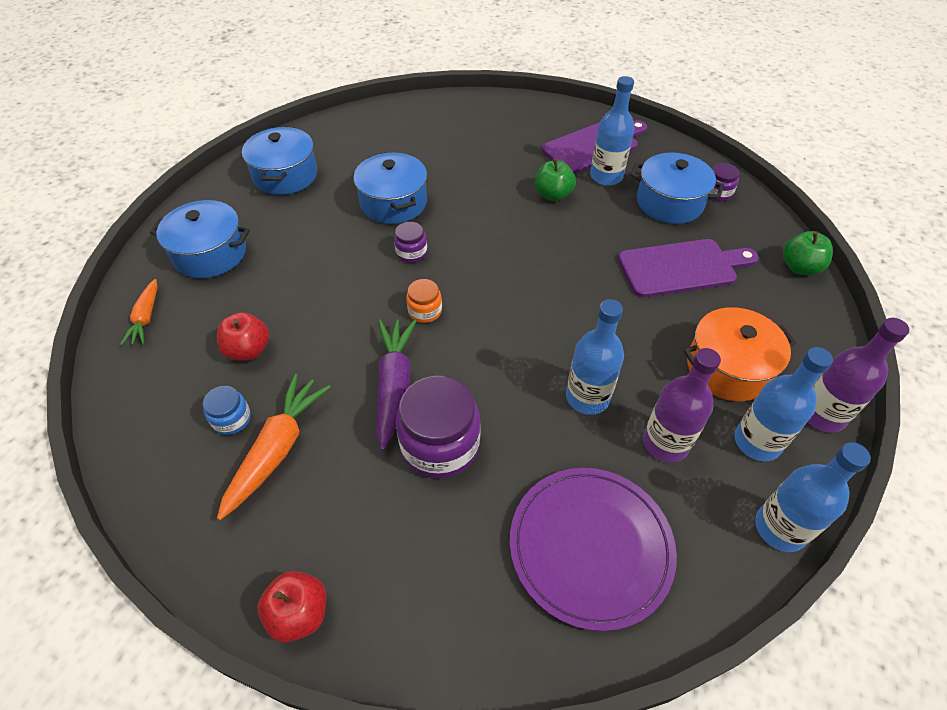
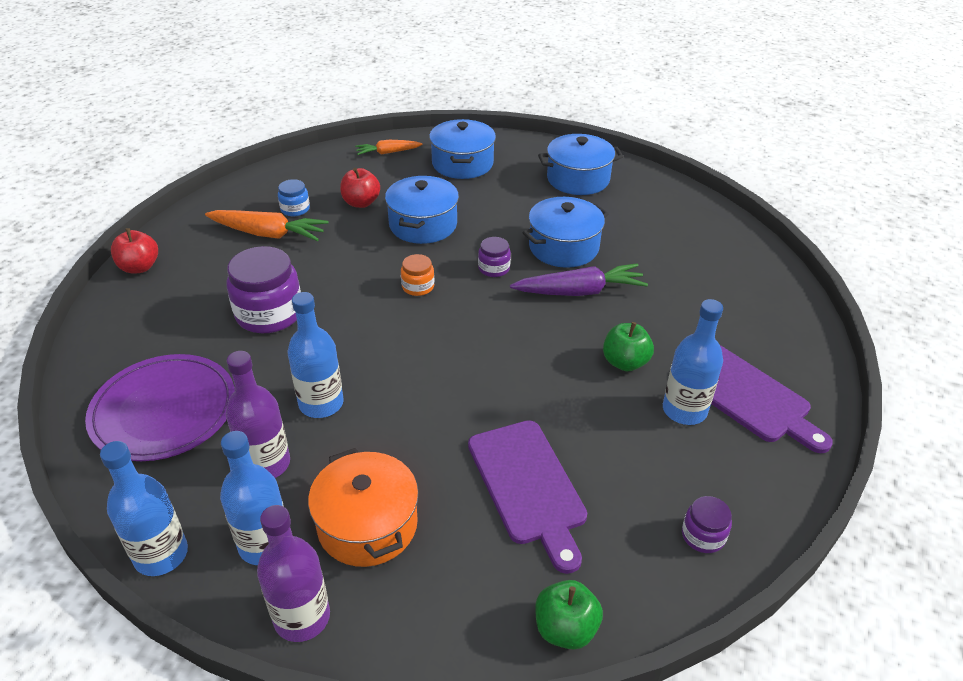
camera: 80 degrees right, 10 degrees down
(394, 385) = (330, 280): purple carrot -> purple carrot (579, 291)
(669, 203) = (656, 477): blue pot -> blue pot (423, 225)

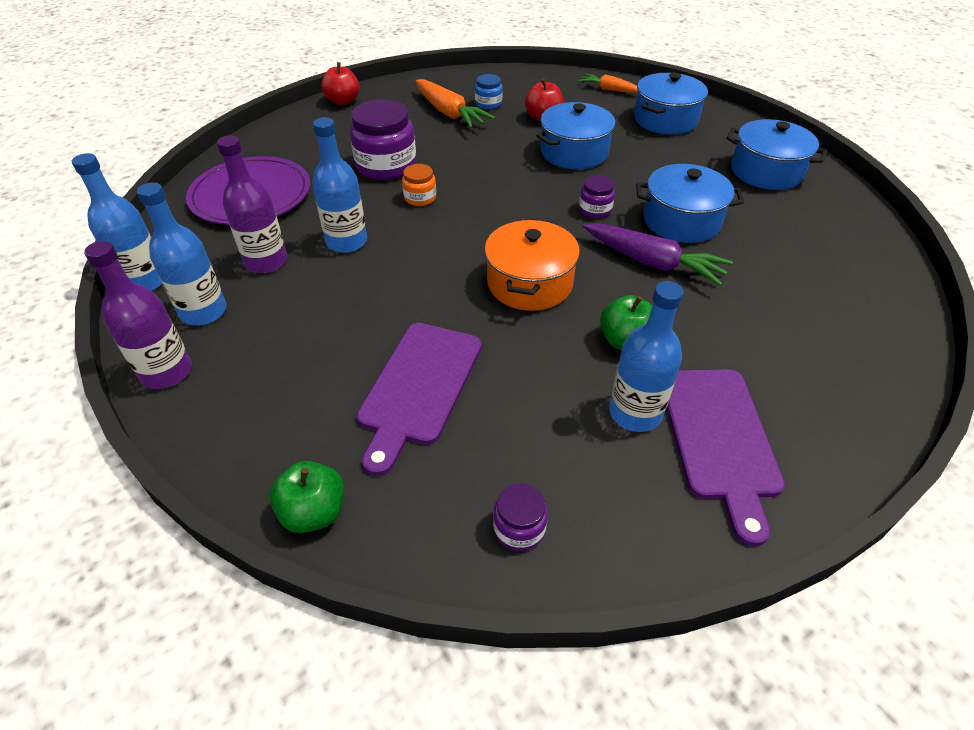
camera: 40 degrees right, 5 degrees up
(367, 525) = (276, 340): orange pot -> orange pot (529, 283)
(418, 286) = (514, 195): orange jar -> orange jar (420, 198)

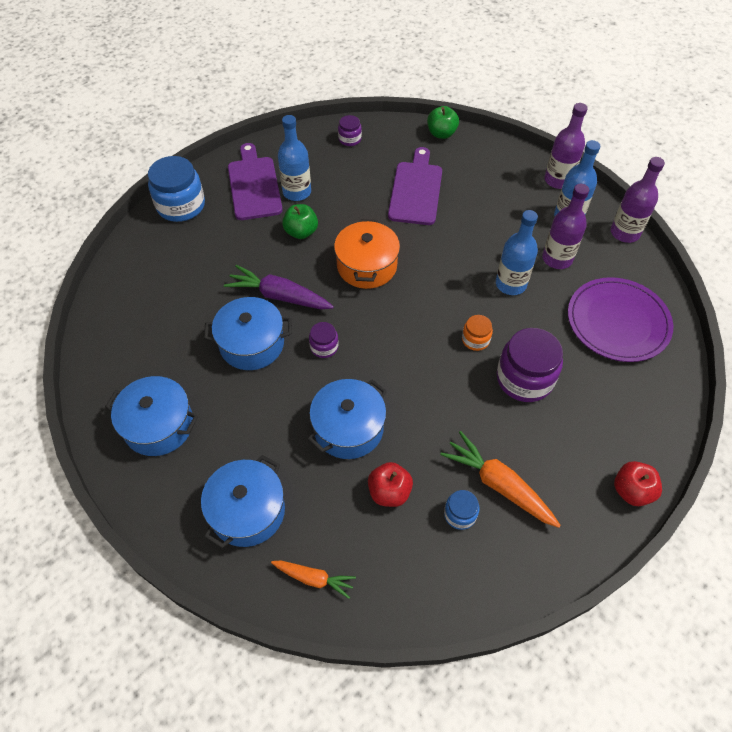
camera: 170 degrees right, 10 degrees up
(145, 281) = (625, 233): blue bottle -> purple bottle
(848, 415) = (181, 205): none -> blue jar

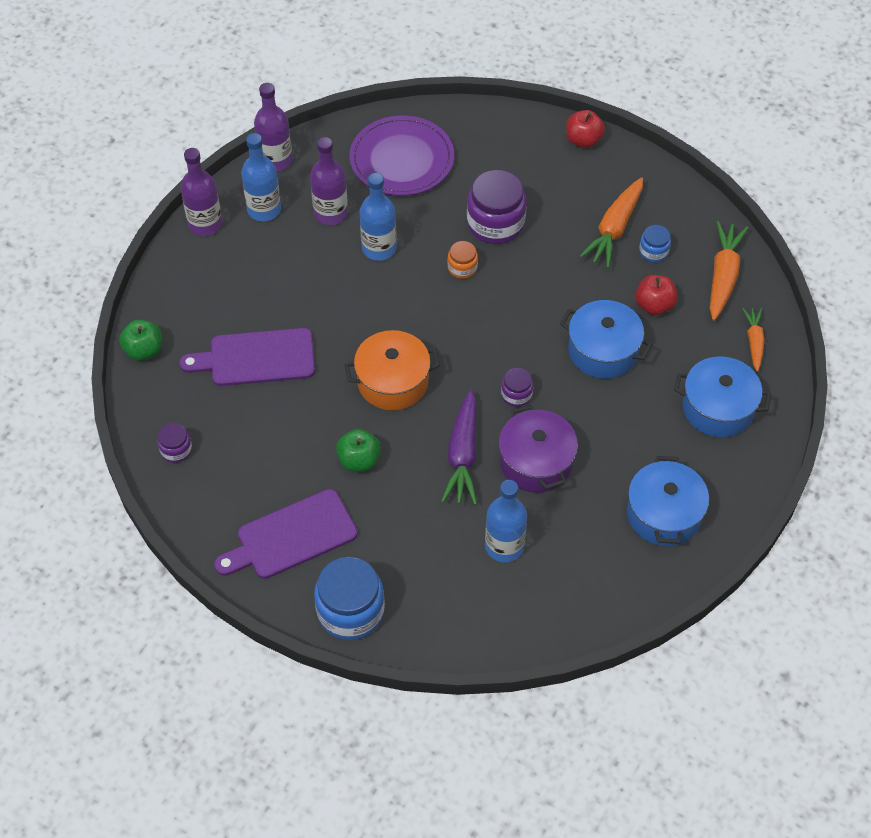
camera: 105 degrees left, 0 degrees up
(252, 344) = (536, 462): blue pot -> purple pot
(297, 192) = (291, 484): blue bottle -> blue bottle (504, 546)
(410, 577) = (723, 276): none -> orange carrot

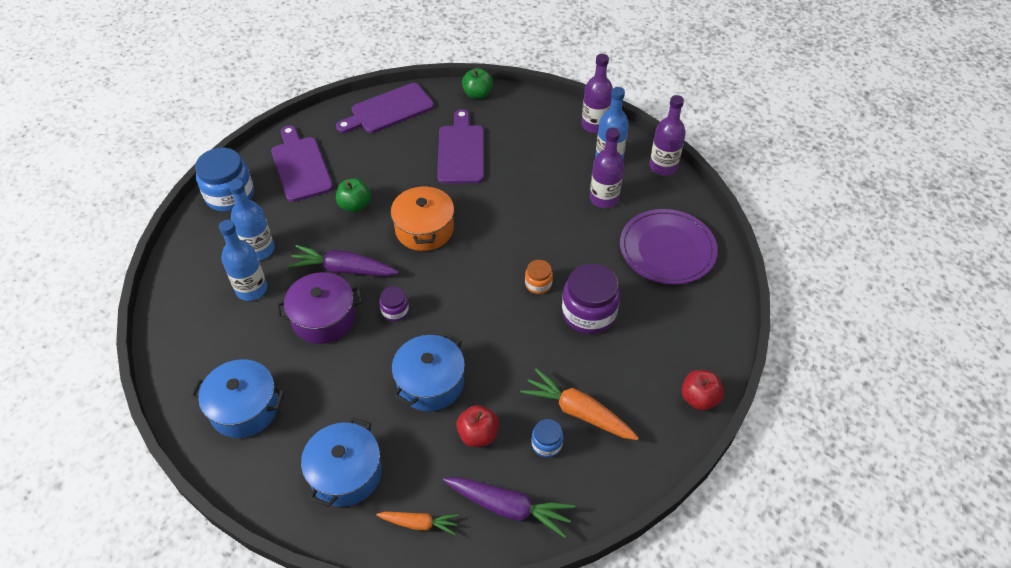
camera: 95 degrees right, 5 degrees down
(176, 450) = (389, 110): purple jar -> purple cutting board
(379, 248) = (564, 228): blue bottle -> blue bottle (259, 250)
(723, 276) = (509, 507): orange carrot -> purple carrot

